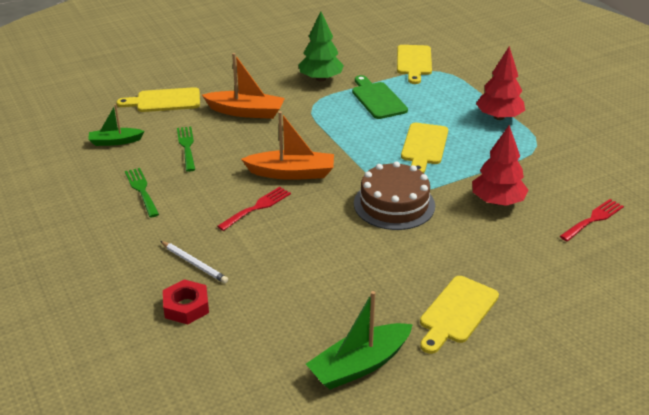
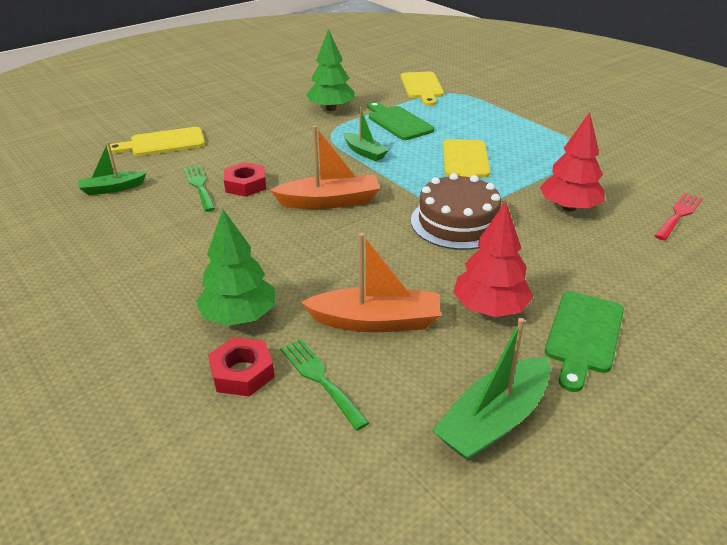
camera: 10 degrees left, 0 degrees up
(141, 190) = (154, 238): green fork -> green fork (320, 379)
(194, 263) = (239, 316): white pencil -> green tree
(225, 149) = (245, 185): none -> red nut
(246, 112) = (259, 146): orange boat -> orange boat (376, 321)
(257, 207) = (300, 242): red fork -> none
(337, 128) = (364, 152): none -> green boat
(456, 312) = (583, 335): yellow cutting board -> green cutting board
(499, 117) = (530, 128): red tree -> red tree (490, 308)

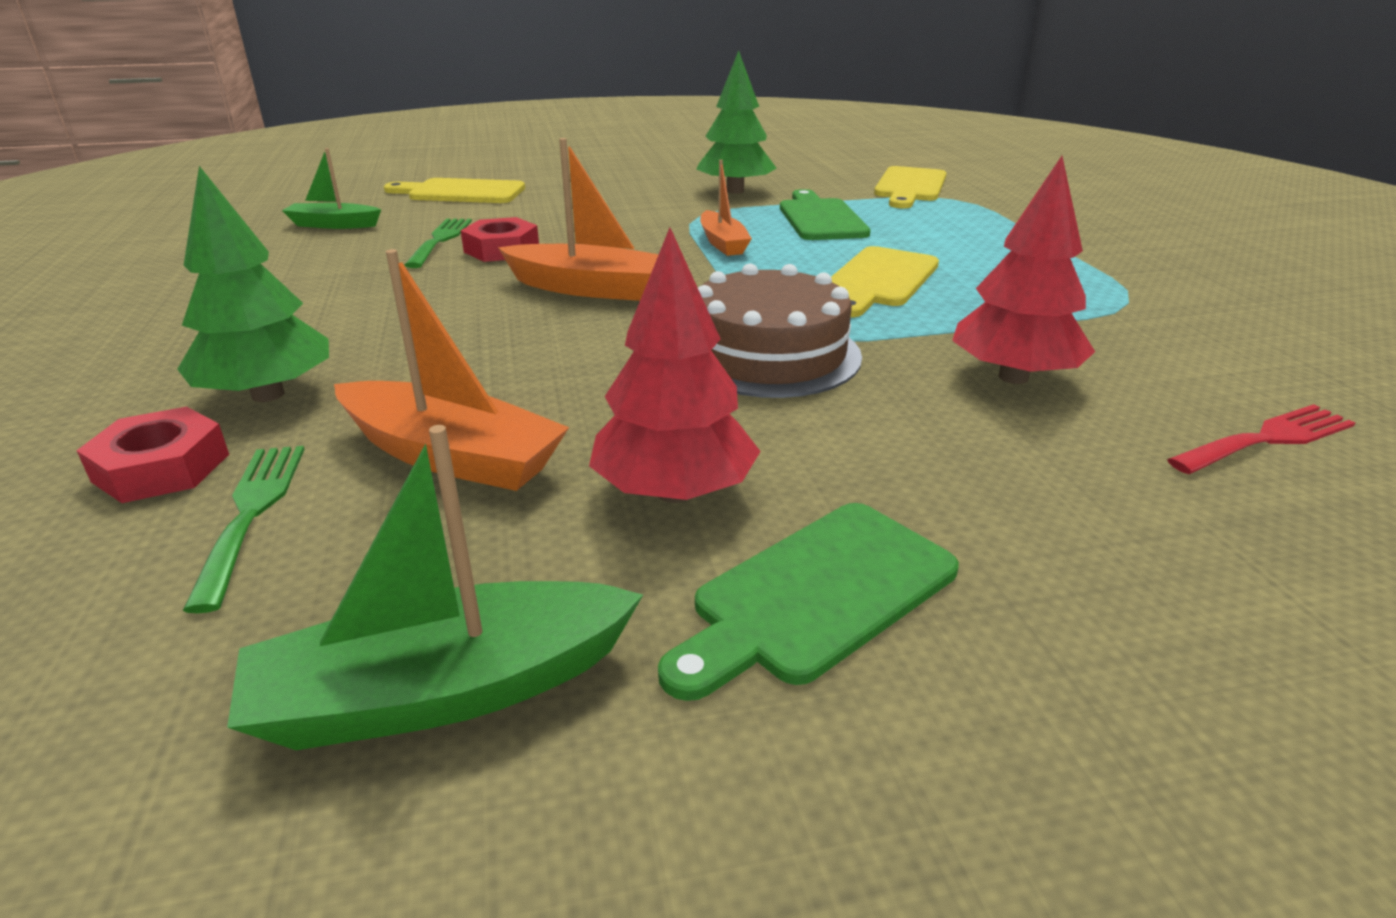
camera: 25 degrees right, 5 degrees down
(364, 152) = (723, 243): green boat -> orange boat

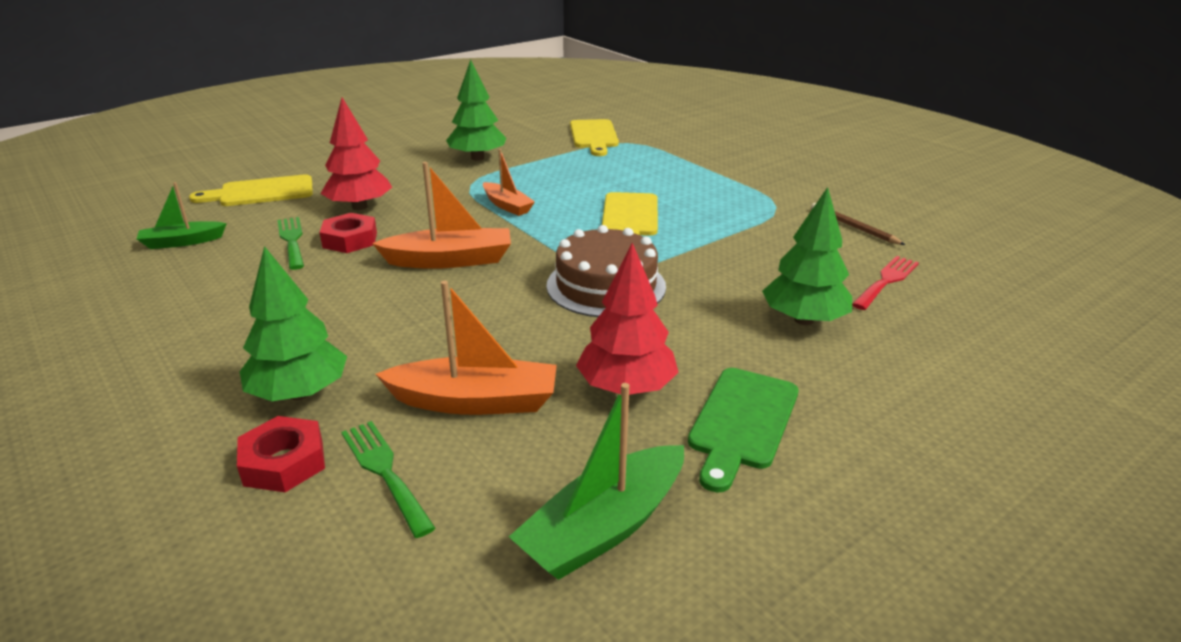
camera: 25 degrees left, 0 degrees up
(821, 218) = (556, 173): green cutting board -> none
(1013, 377) = (749, 271): red tree -> red tree (359, 207)
(1058, 464) = (804, 320): none -> green tree
(1254, 350) = (854, 227): none -> brown pencil

